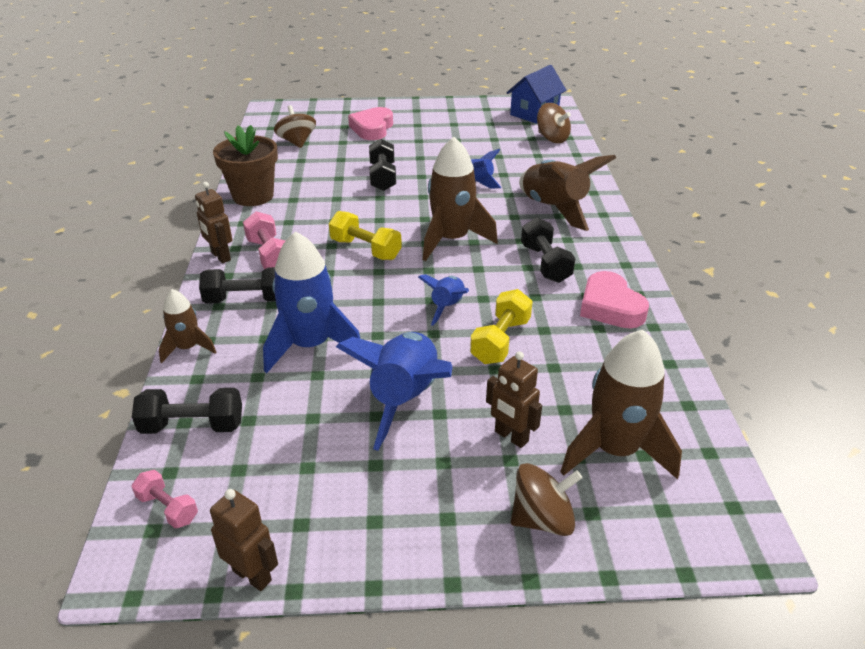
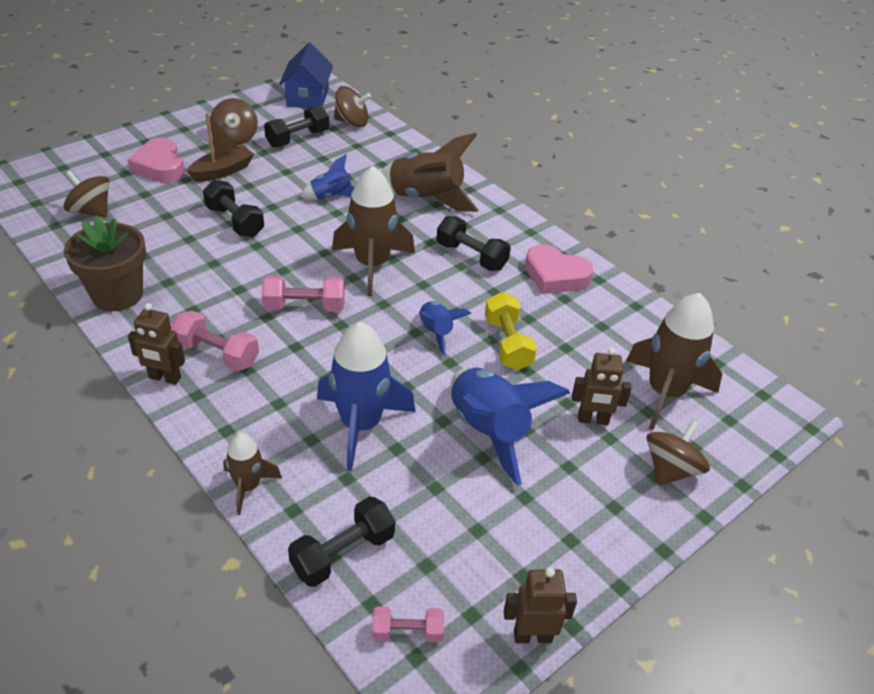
camera: 40 degrees left, 5 degrees up
(246, 300) = (248, 411): black dumbbell -> black dumbbell (298, 139)
(365, 249) = (304, 307): yellow dumbbell -> pink dumbbell
(412, 143) = (222, 171): none -> brown boat
(446, 125) = (236, 138): none -> brown spinning top

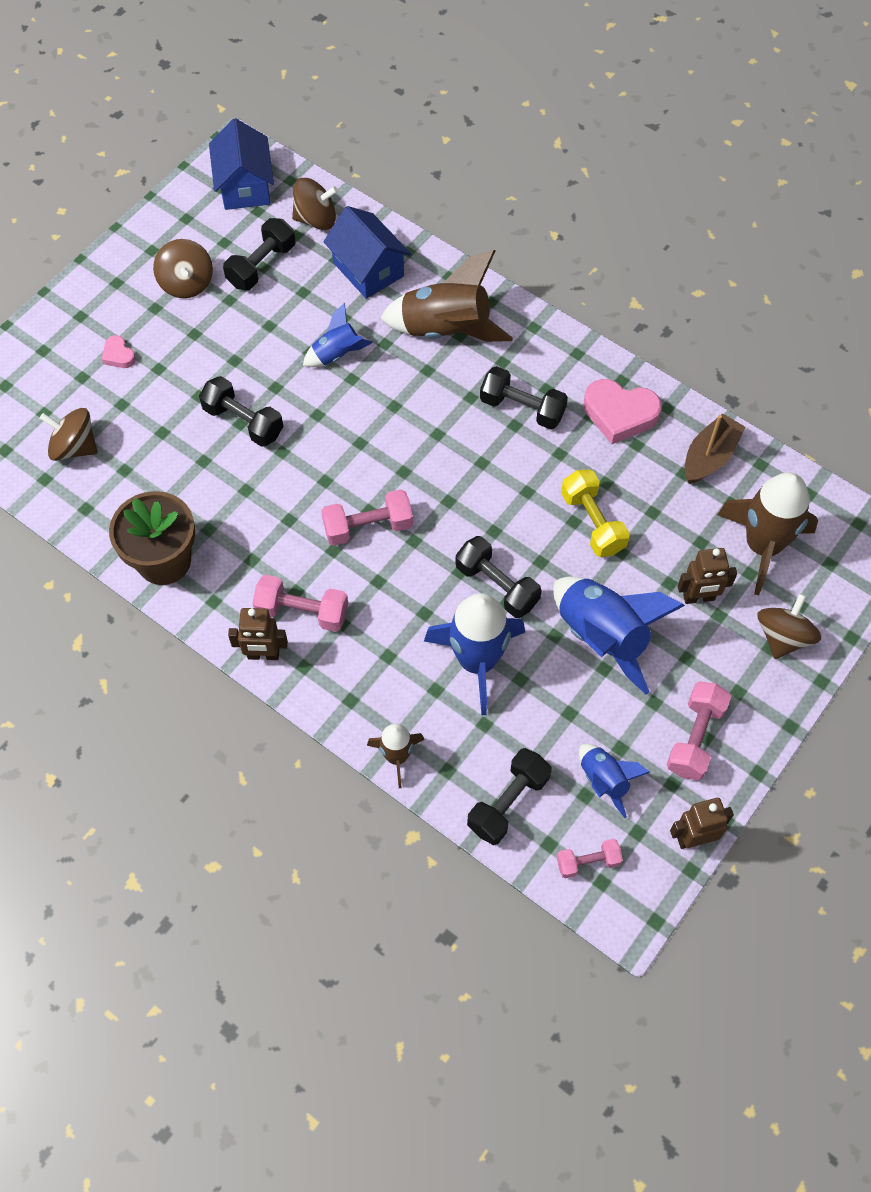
camera: 10 degrees left, 20 degrees up
(160, 166) = (118, 355): pink heart -> pink heart, size x0.50
(222, 171) = (195, 345): brown boat -> brown boat (709, 457)
(372, 265) = (418, 448): brown rocket -> none
(379, 155) = (368, 269): none -> blue house
(402, 371) = (497, 586): none -> black dumbbell
(436, 332) = (516, 526): blue rocket -> blue rocket (604, 780)
(559, 538) = (695, 738): none -> pink dumbbell

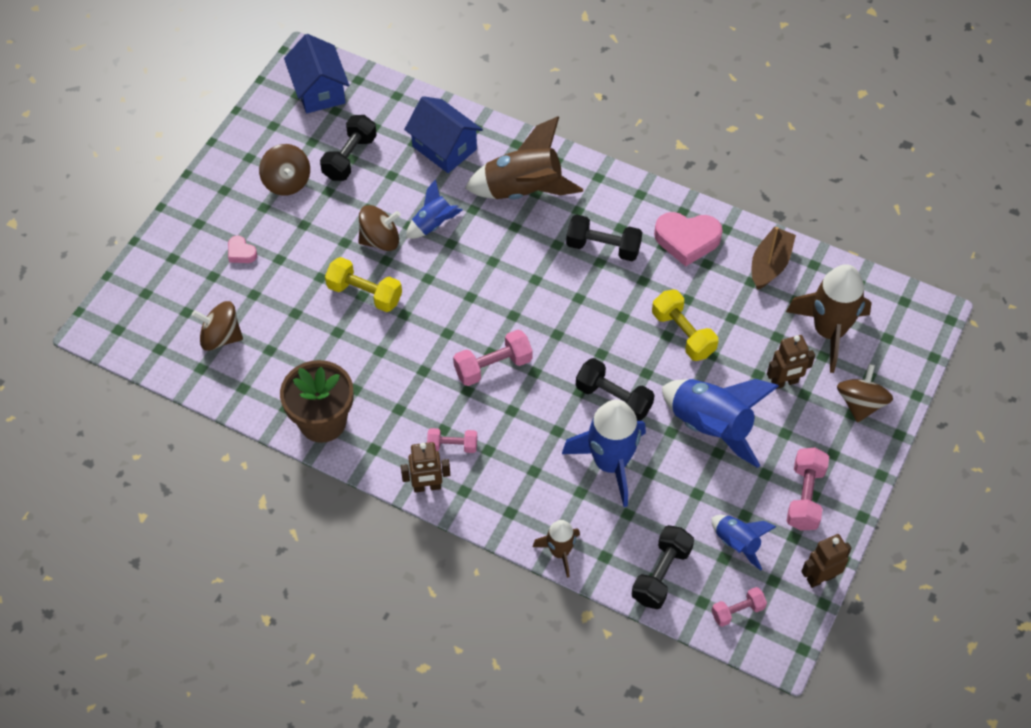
camera: 10 degrees left, 5 degrees down
(243, 421) = (364, 293): black dumbbell -> yellow dumbbell
(302, 612) = (452, 445): pink dumbbell -> pink dumbbell, size x0.64
(316, 219) = (389, 110): brown spinning top -> brown spinning top (380, 240)

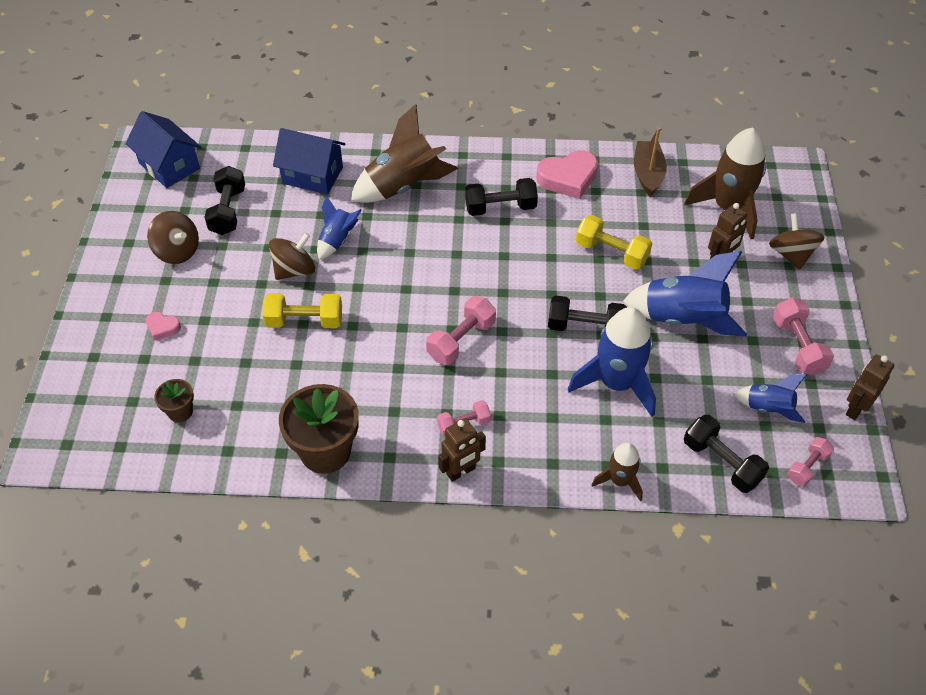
camera: 25 degrees left, 5 degrees down
(221, 337) = (180, 412): brown spinning top -> brown flower pot
(661, 574) = (721, 462): black dumbbell -> black dumbbell turned 45 degrees counterclockwise

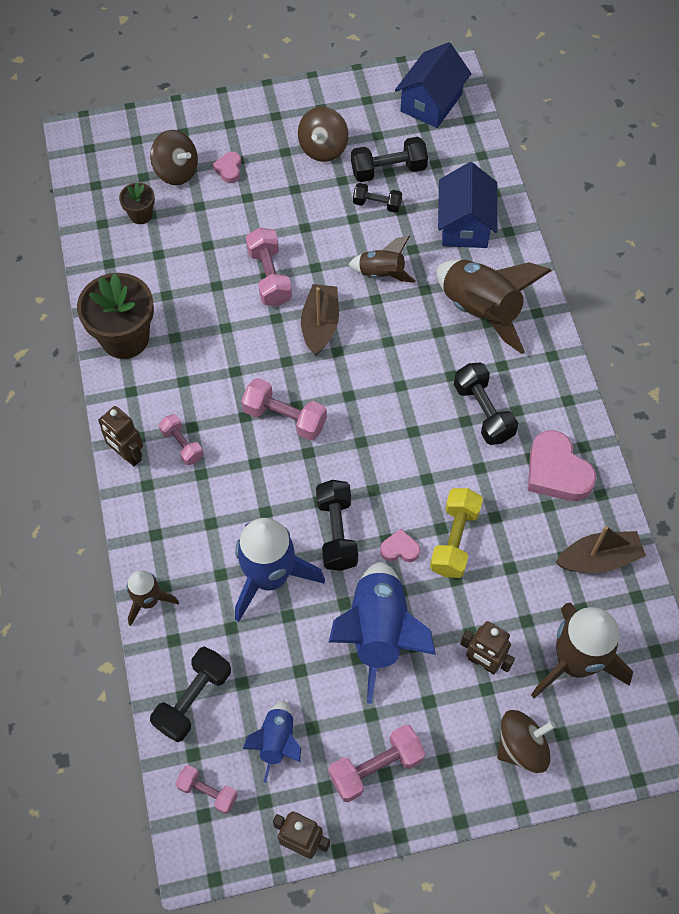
camera: 75 degrees right, 10 degrees up
(261, 227) = (377, 204): none -> black dumbbell
(294, 270) = (330, 249): brown spinning top -> brown spinning top (176, 171)
(304, 321) = (269, 276): yellow dumbbell -> pink dumbbell
(337, 240) = (381, 273): blue rocket -> brown rocket
(374, 295) = (320, 325): none -> brown boat
(611, 289) = (400, 549): none -> pink heart

